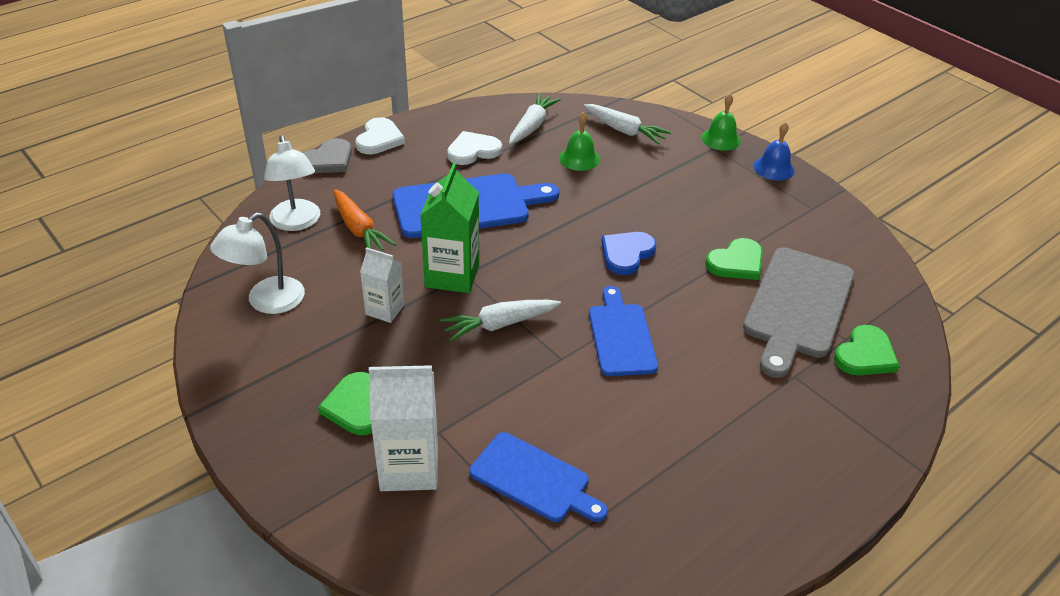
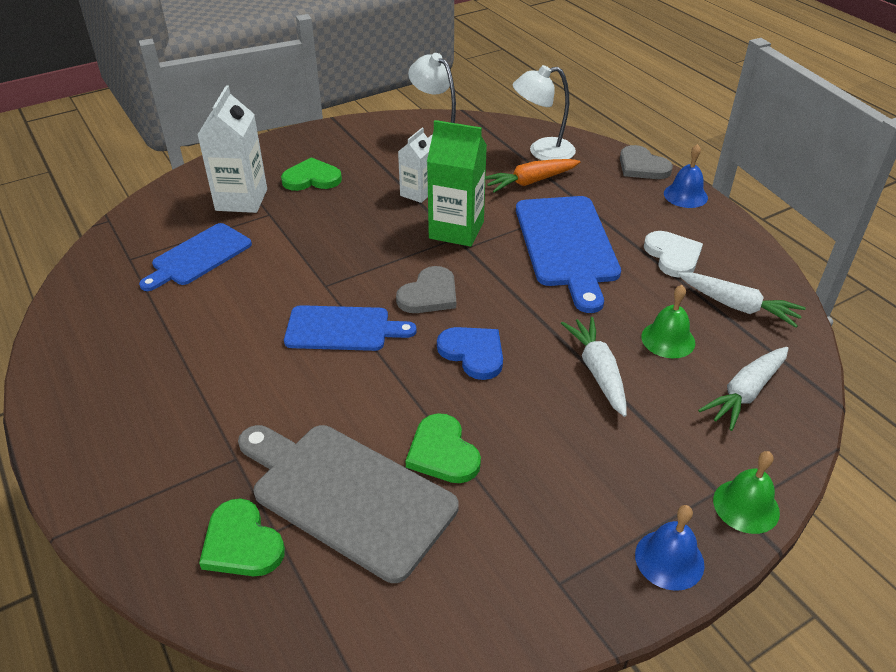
camera: 100 degrees right, 0 degrees up
(379, 139) = (685, 195): white heart -> blue bell
(500, 324) = (381, 253): white carrot -> white carrot (598, 372)
(557, 285) = (429, 294): none -> grey heart

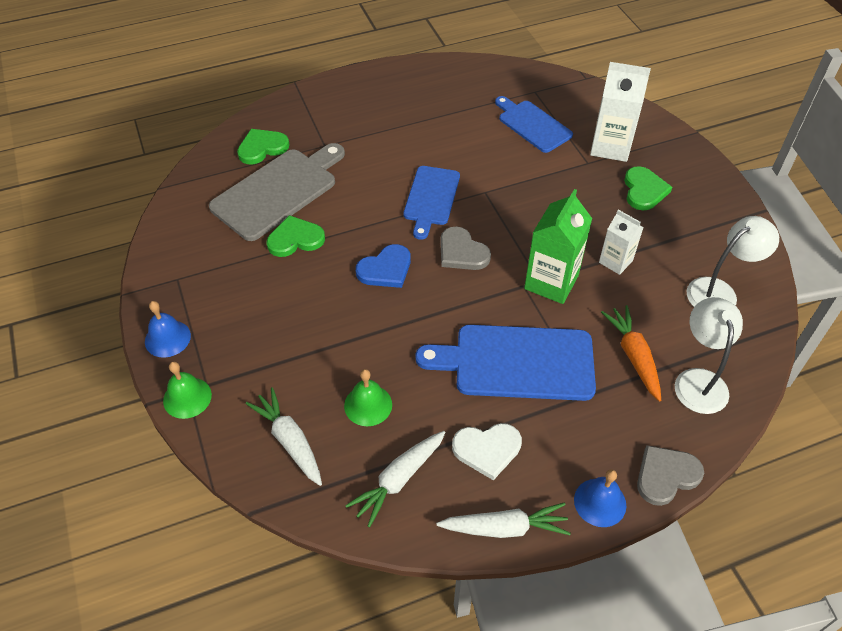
camera: 100 degrees right, 10 degrees up
(598, 372) = (344, 343): white carrot -> white carrot (504, 527)

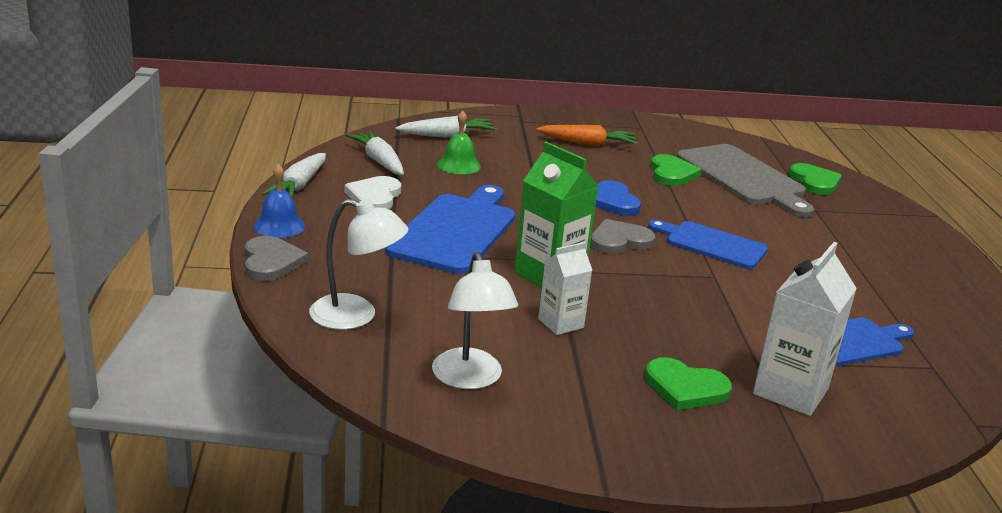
camera: 105 degrees right, 25 degrees down
(167, 338) = (576, 116): blue bell -> none
(187, 397) = (514, 114): green bell -> none
(633, 356) = (417, 290): orange carrot -> orange carrot (587, 143)

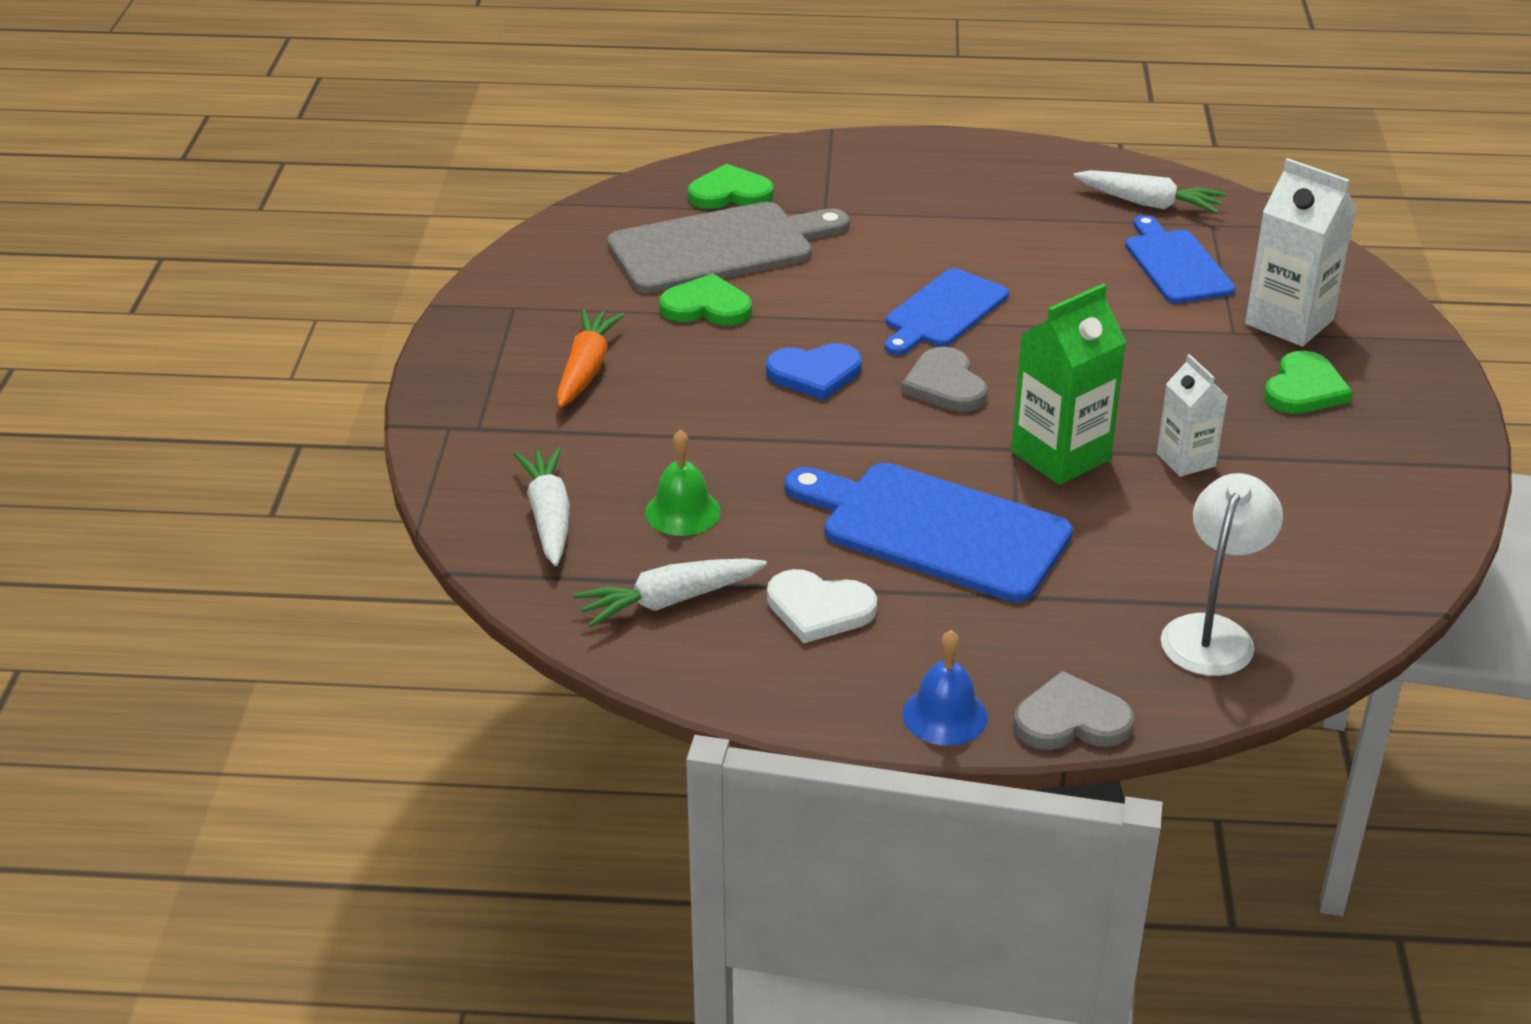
camera: 80 degrees left, 10 degrees up
(299, 185) = (782, 696): white carrot -> white carrot (1149, 203)
(470, 379) = (1335, 542): white lamp -> none

